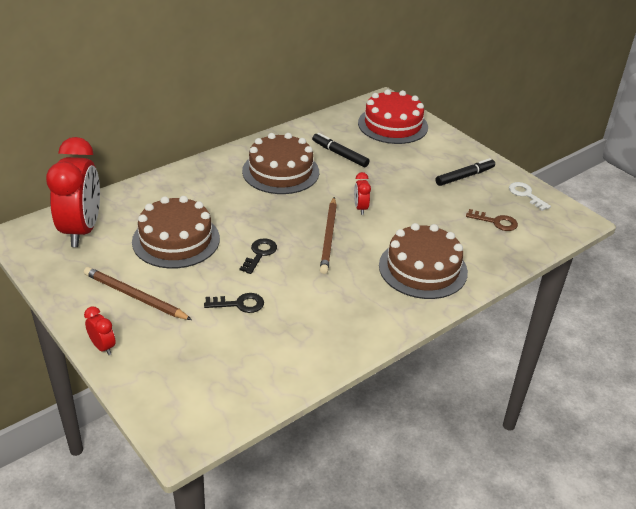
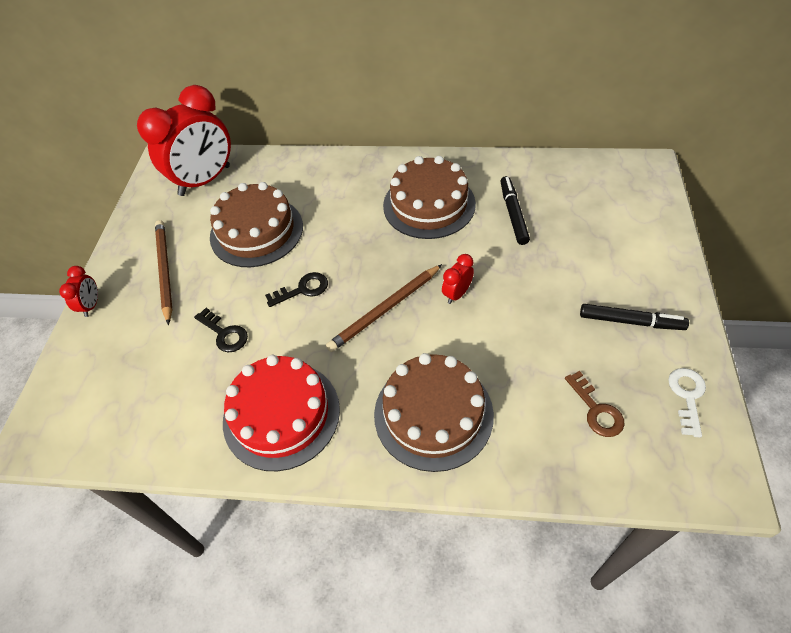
camera: 50 degrees right, 15 degrees up
(393, 125) = (620, 204): red cake -> red cake (281, 414)

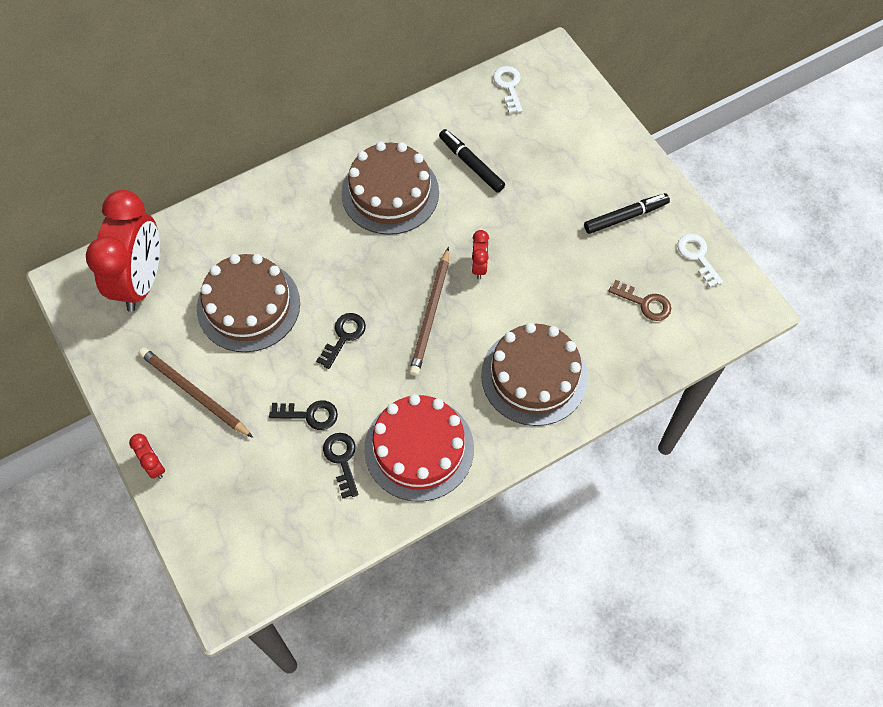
camera: 40 degrees left, 10 degrees up
(215, 384) = (342, 460): none -> black key
(591, 172) = (509, 86): none -> white key

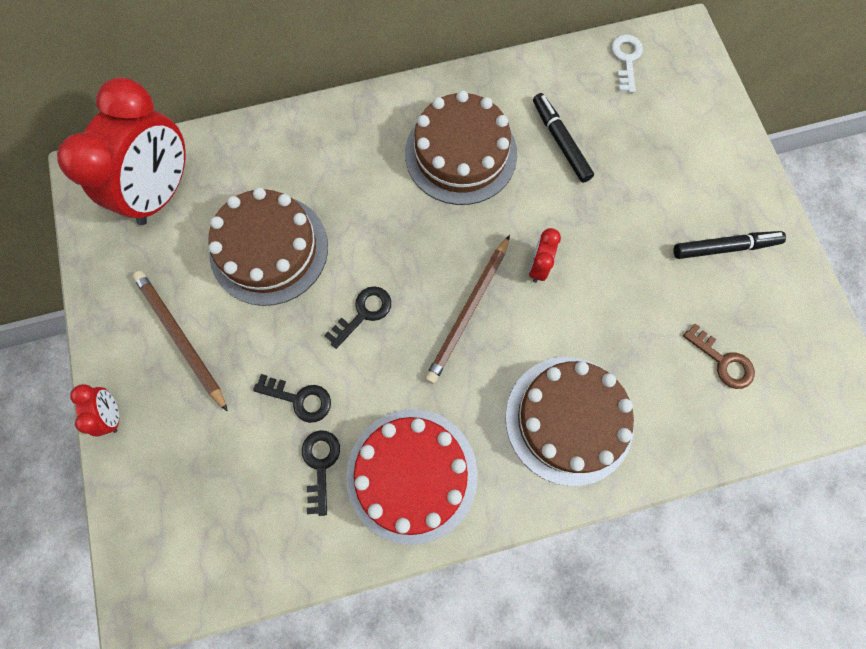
camera: 15 degrees right, 10 degrees up
(697, 256) = (800, 318): white key -> none

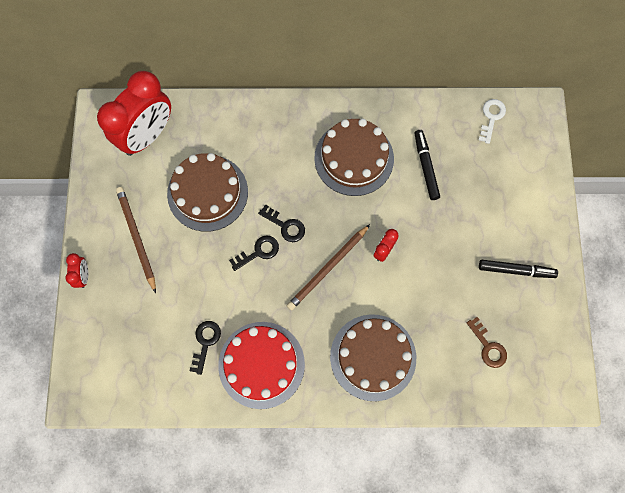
camera: 15 degrees right, 0 degrees up
(299, 399) = (202, 297): black key -> black key (285, 226)

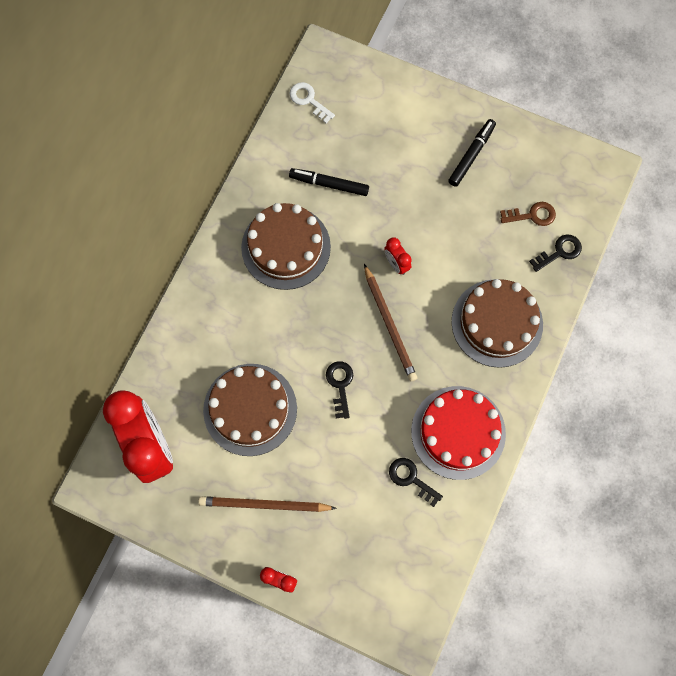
camera: 65 degrees left, 0 degrees up
(285, 226) = (325, 346): black key -> black key (559, 252)

